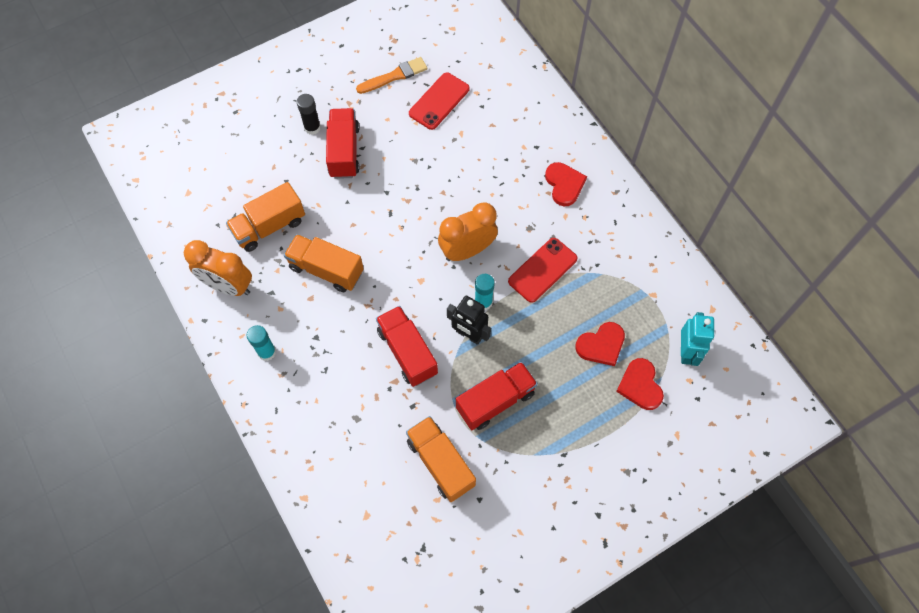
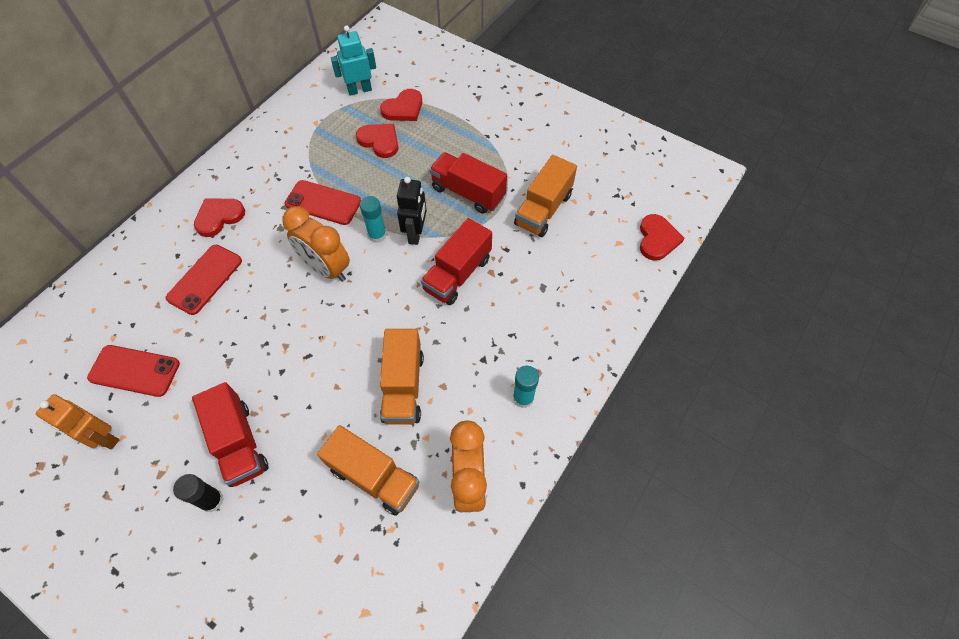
camera: 115 degrees left, 5 degrees down
(344, 152) = (238, 443): red truck -> red truck turned 90 degrees counterclockwise
(351, 557) = (657, 239): none -> red heart
(394, 76) = (103, 438): orange brush -> orange robot
(501, 161) = (205, 279): none -> red phone

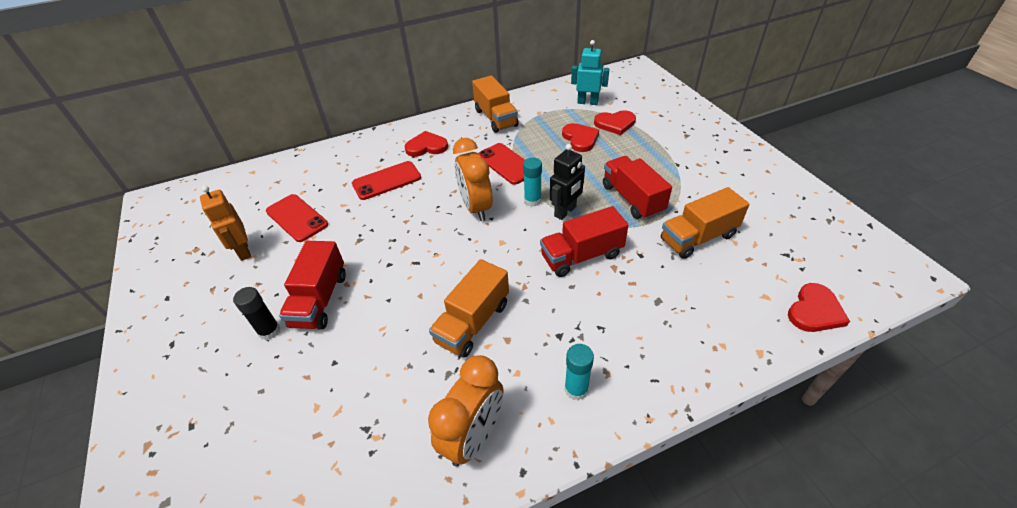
camera: 35 degrees right, 15 degrees down
(374, 477) = (395, 383): orange truck -> orange truck (495, 118)

